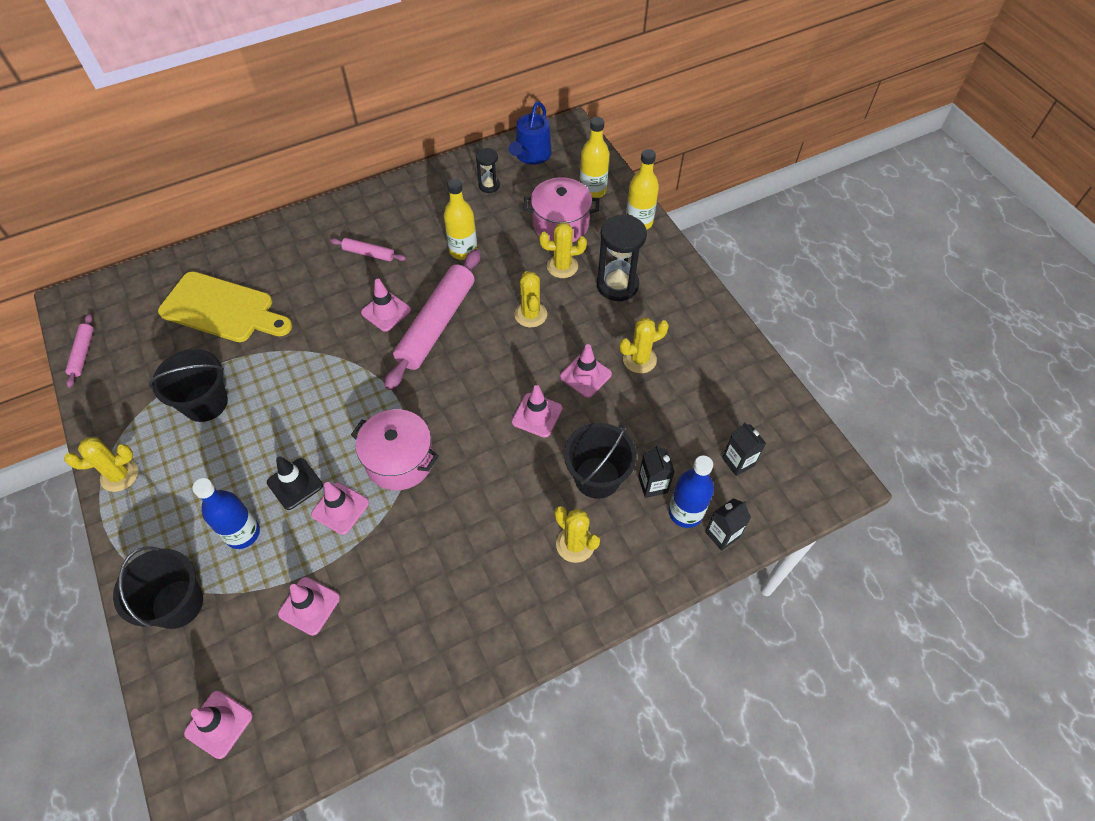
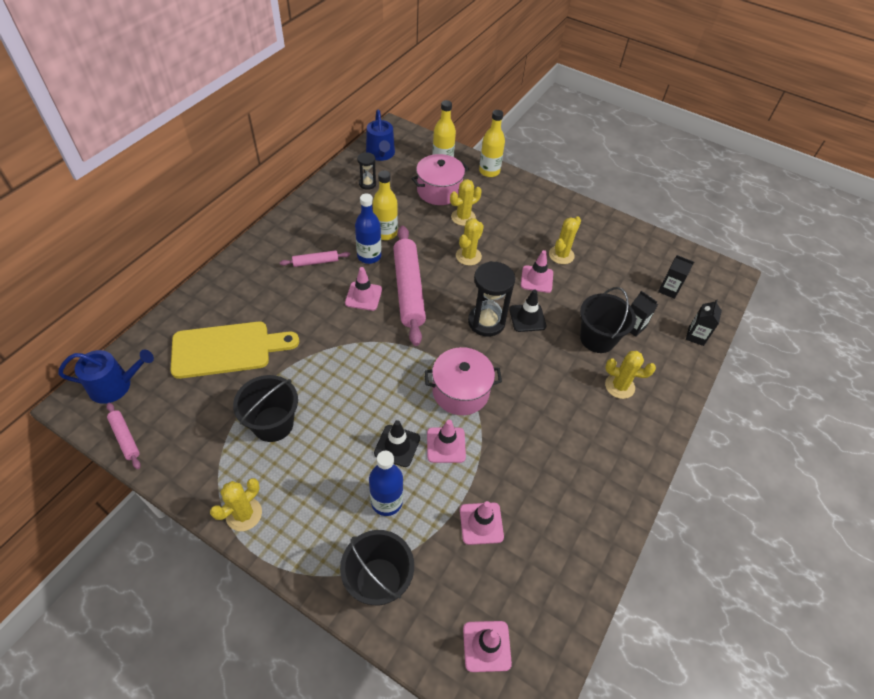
camera: 35 degrees left, 5 degrees down
(110, 300) = (115, 385): none -> blue watering can
(530, 314) = (468, 256): yellow cactus -> yellow cactus turned 75 degrees clockwise
(537, 415) = (527, 318): pink traffic cone -> black traffic cone
(617, 285) = (508, 215): black hourglass -> black hourglass (486, 322)
(685, 512) = (665, 334): blue bottle -> blue bottle (369, 256)

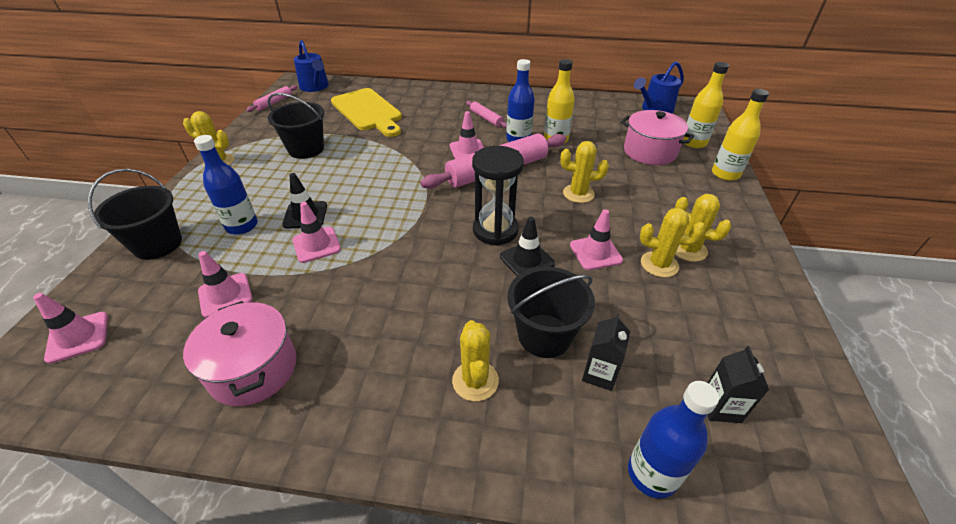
camera: 70 degrees right, 10 degrees down
(367, 184) = (606, 114): black hourglass -> none
(460, 391) = (389, 237): pink pot -> pink pot (253, 369)
(463, 217) = (631, 176): yellow cactus -> yellow cactus (688, 249)
(696, 336) = (652, 474): black carton -> blue bottle

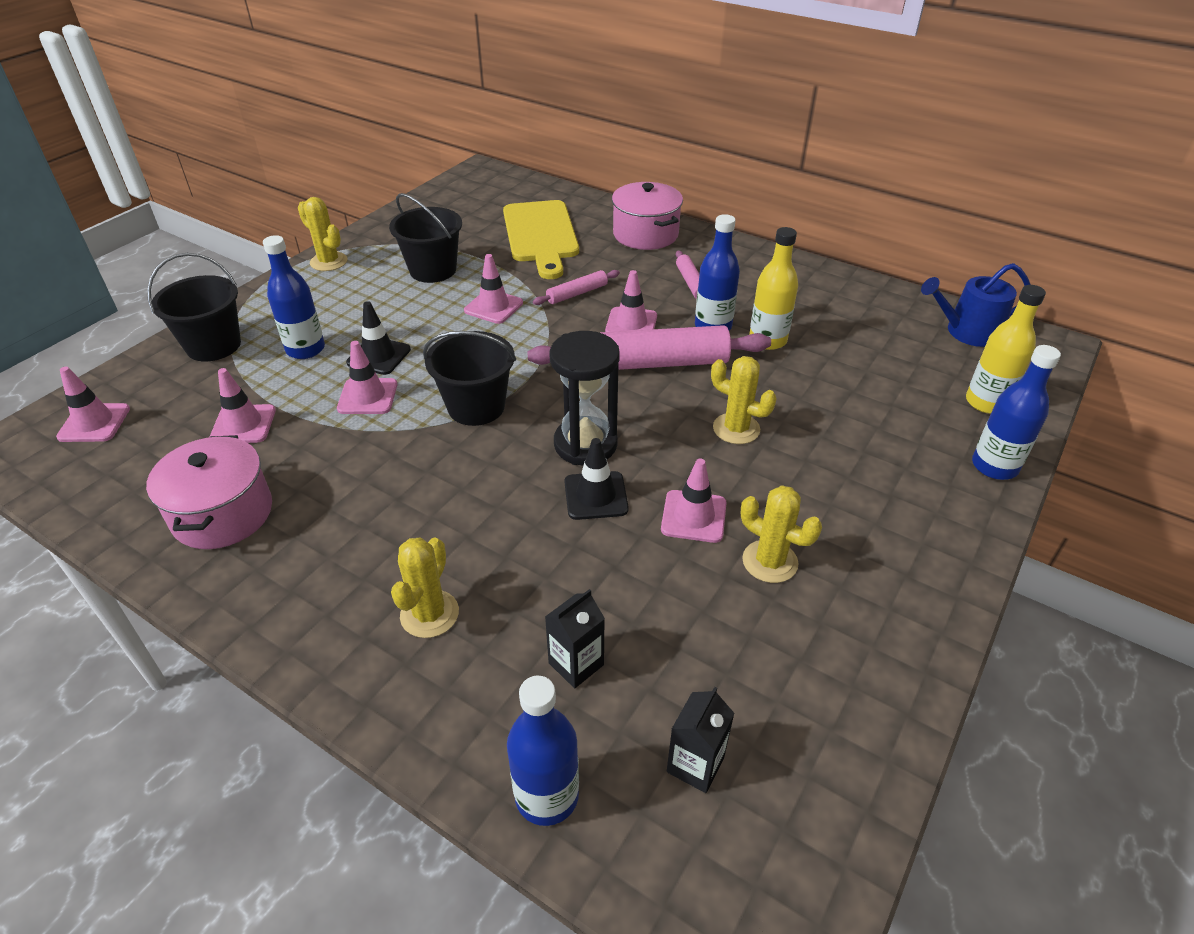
camera: 25 degrees right, 0 degrees up
(274, 102) = (436, 196): pink rolling pin -> pink rolling pin (577, 293)
(315, 87) = (499, 184): blue watering can -> none
(368, 162) = (493, 307): none -> pink traffic cone
(544, 335) = (546, 594): black bucket -> black bucket (476, 407)
(649, 152) = (898, 397): pink pot -> pink pot (645, 234)
(688, 249) = (831, 556): yellow cactus -> none
(725, 174) = (994, 466): yellow bottle -> blue bottle

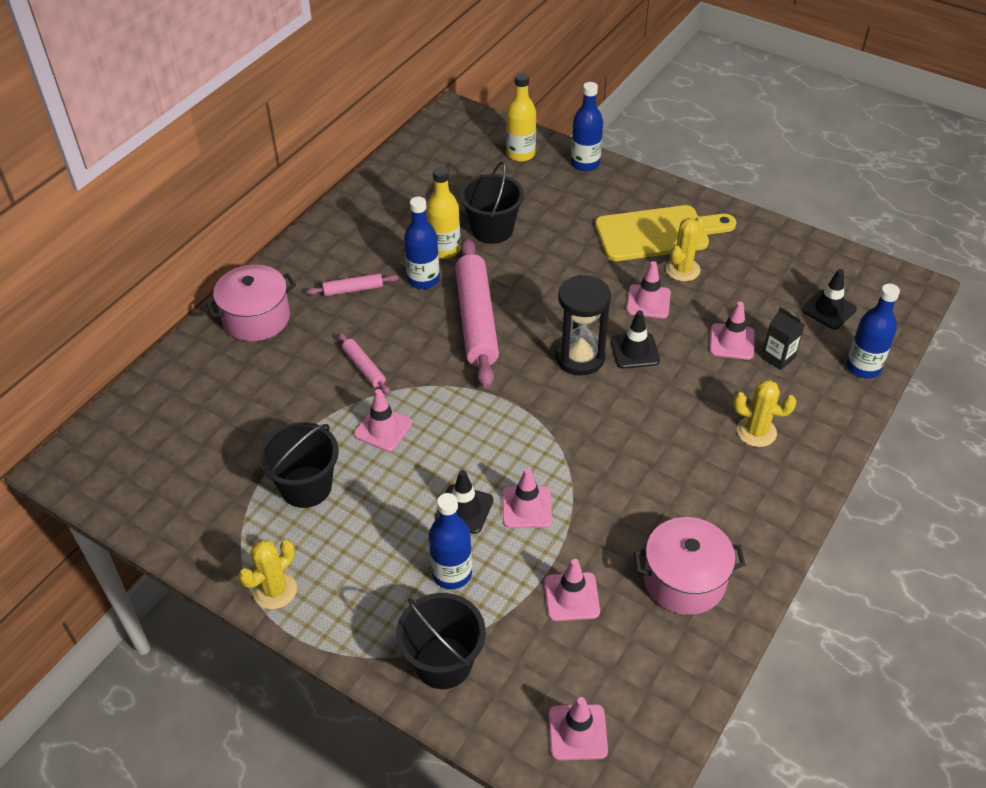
camera: 90 degrees left, 5 degrees up
(476, 407) = (537, 428): black bucket -> black bucket (492, 229)
(541, 235) = (244, 400): yellow cutting board -> yellow cutting board (658, 233)
(631, 324) = (417, 330): pink traffic cone -> pink traffic cone (732, 342)
(695, 764) = (828, 309): black carton -> black traffic cone
(736, 429) = (556, 275): yellow cactus -> none
(967, 332) = (436, 147): blue watering can -> none

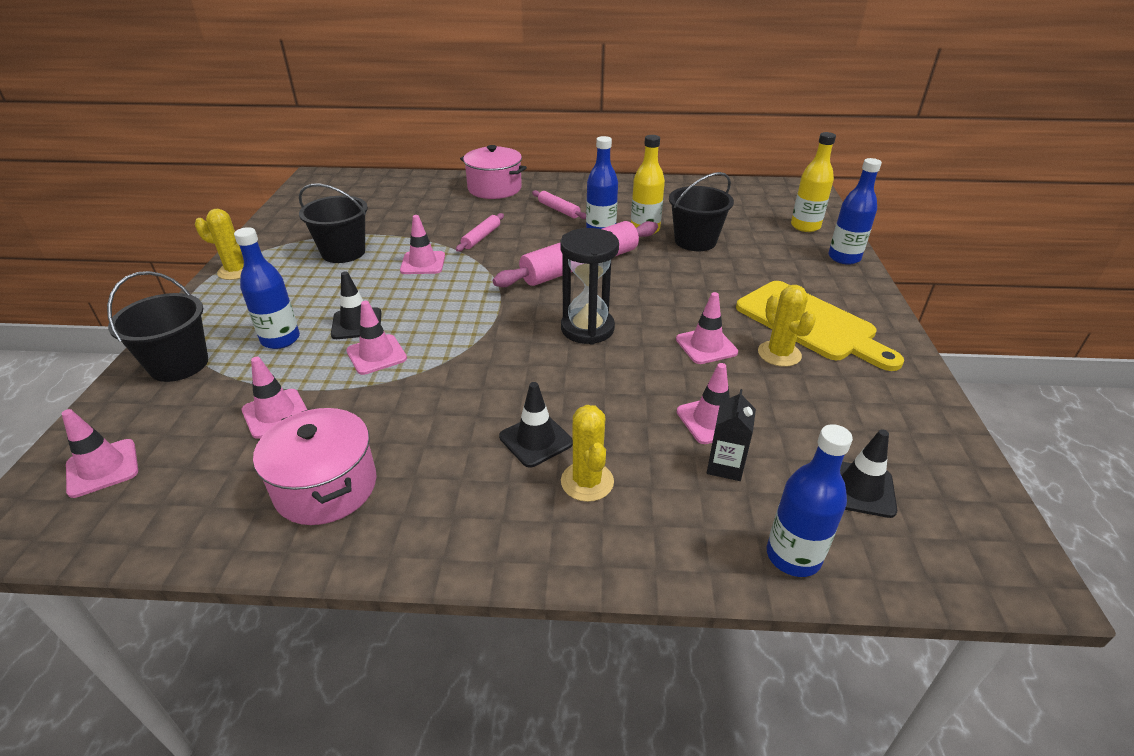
camera: 60 degrees right, 10 degrees down
(635, 351) = (628, 357): black traffic cone -> black traffic cone (536, 440)
(682, 269) = (779, 354): yellow cactus -> yellow cactus turned 60 degrees clockwise

